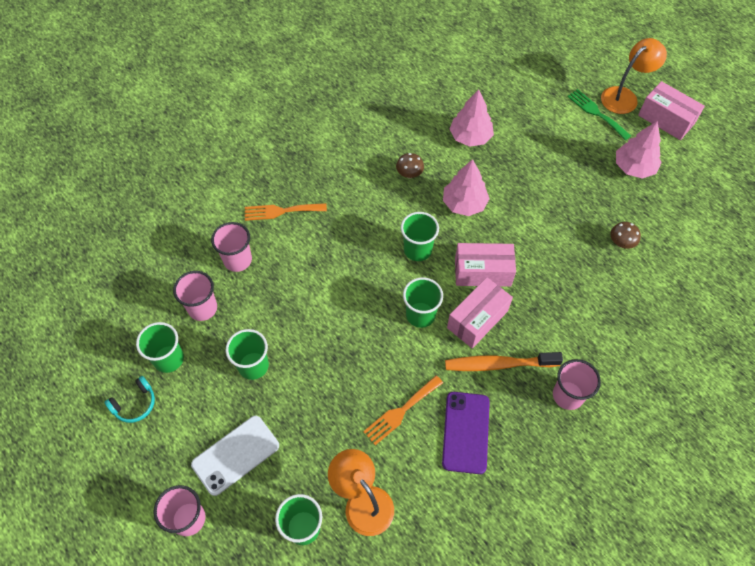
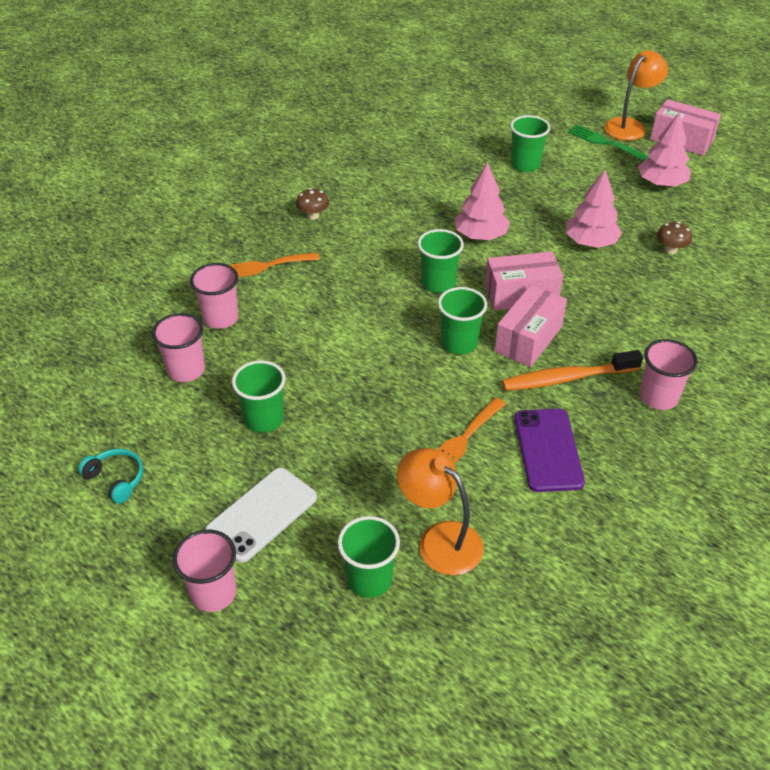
camera: 10 degrees left, 15 degrees down
(135, 404) = (116, 479): turquoise headphones -> turquoise headphones turned 90 degrees counterclockwise
(168, 359) = (152, 427): green cup -> green cup (525, 164)
(409, 174) = (409, 216): brown mushroom -> brown mushroom (313, 216)
(470, 137) = (470, 177): pink tree -> pink tree (590, 242)

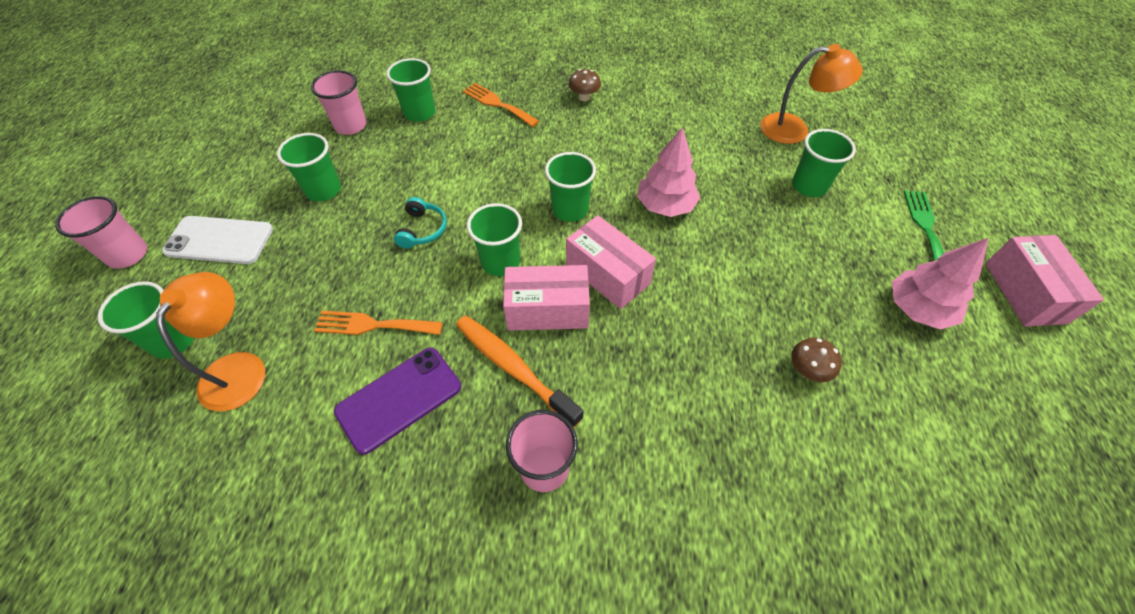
camera: 55 degrees right, 10 degrees up
(116, 479) = (221, 150): turquoise headphones -> turquoise headphones (422, 229)
(220, 318) = (419, 113): pink cup -> green cup
(590, 242) = (743, 292): pink tree -> none
(630, 126) = (985, 235): orange lamp -> orange lamp (794, 129)

